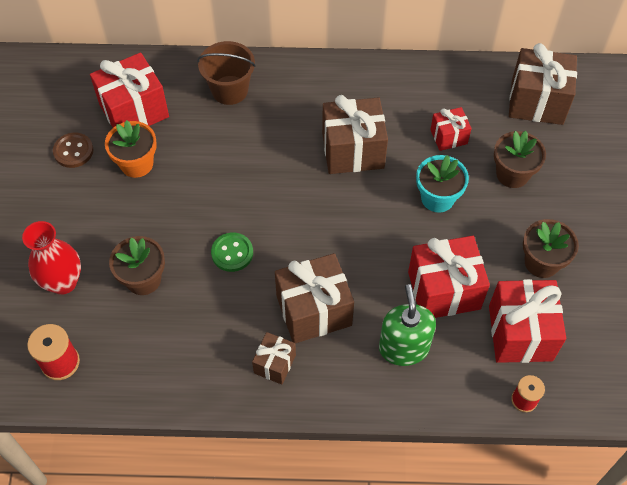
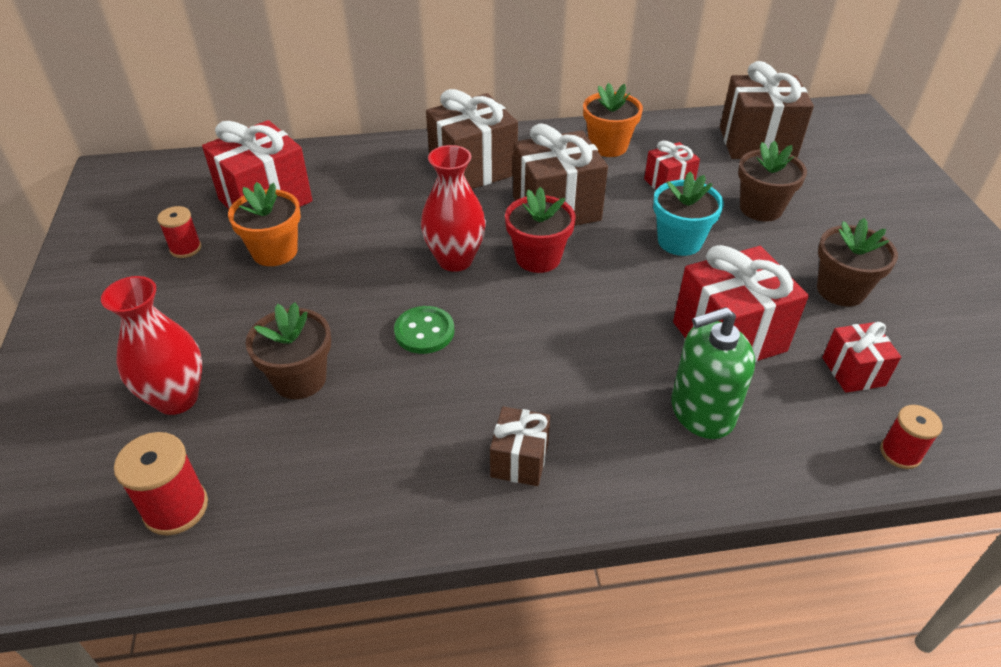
camera: 10 degrees left, 15 degrees down
(73, 151) = (185, 248): brown button -> red spool
(229, 90) = (386, 169): brown bucket -> none
(265, 191) = (455, 260): none -> red vase
(314, 311) = (558, 384): brown gift -> brown gift (473, 169)
(327, 198) = (538, 258): none -> red flower pot
(404, 347) = (702, 411): green soap dispenser -> green soap dispenser turned 90 degrees counterclockwise
(412, 89) = (608, 146): none -> orange flower pot
(520, 333) = (853, 371): red gift -> red gift, size x0.54

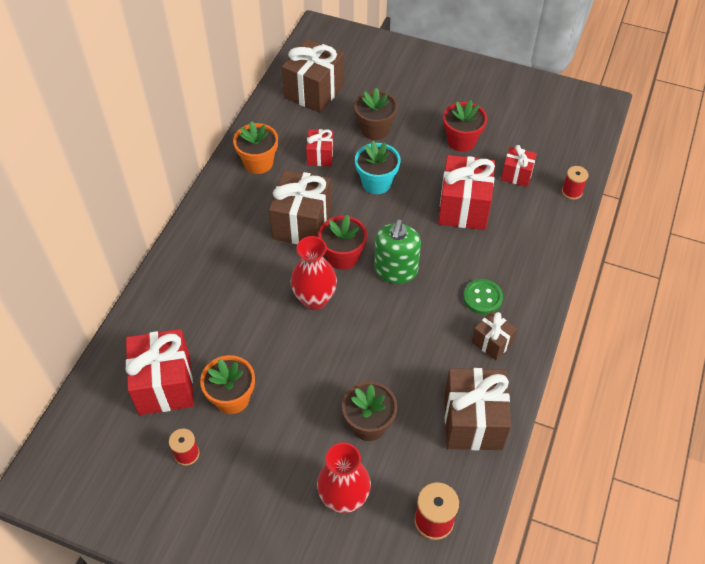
camera: 60 degrees left, 10 degrees up
(424, 332) = (369, 344): green button -> green button (482, 298)
(473, 169) = (225, 246): brown gift -> brown gift (473, 421)
(702, 411) = (505, 249): green soap dispenser -> green soap dispenser (395, 270)
(841, 290) = (461, 141): brown flower pot -> red flower pot

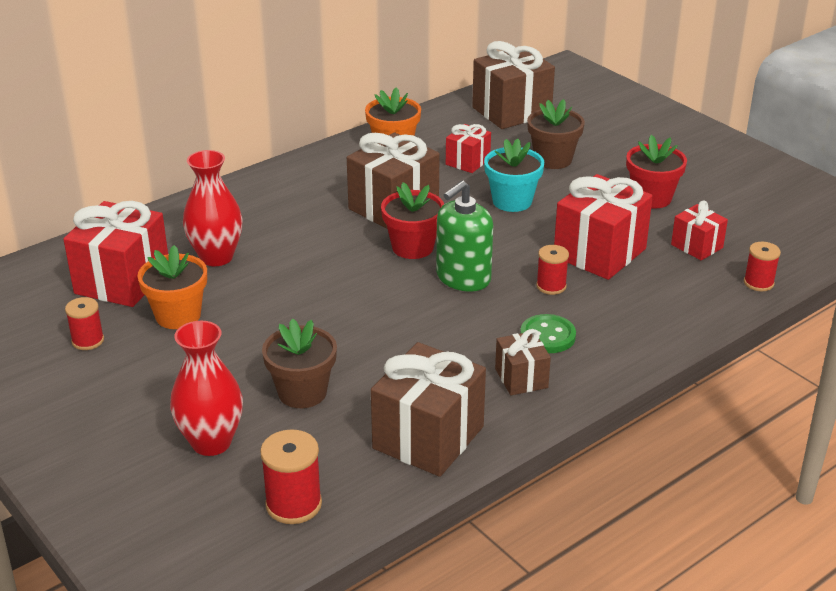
camera: 30 degrees right, 20 degrees down
(314, 299) = (346, 270): red vase -> red vase (216, 257)
(455, 252) = (551, 286): none -> red spool

